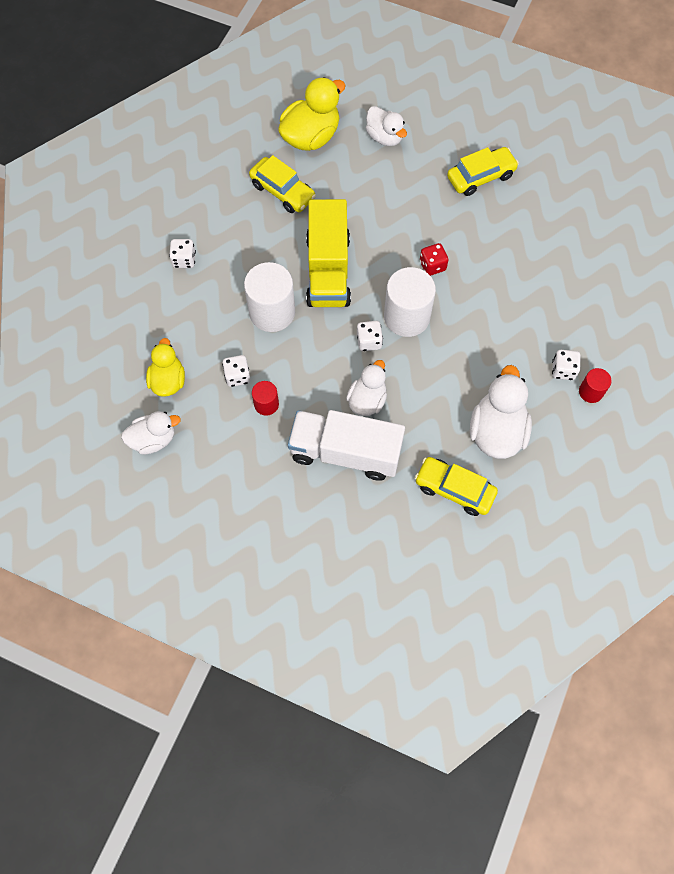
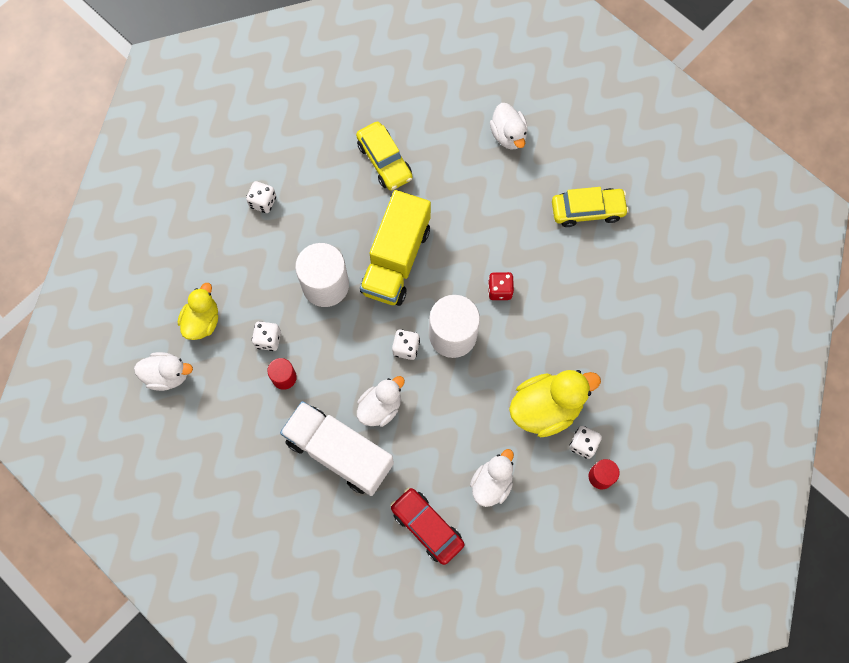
camera: 20 degrees right, 5 degrees up
(311, 136) = (435, 111): yellow duck -> yellow duck (546, 408)
(454, 489) = (427, 527): yellow car -> red car
(496, 431) = (491, 483): white duck -> white duck, size x0.65

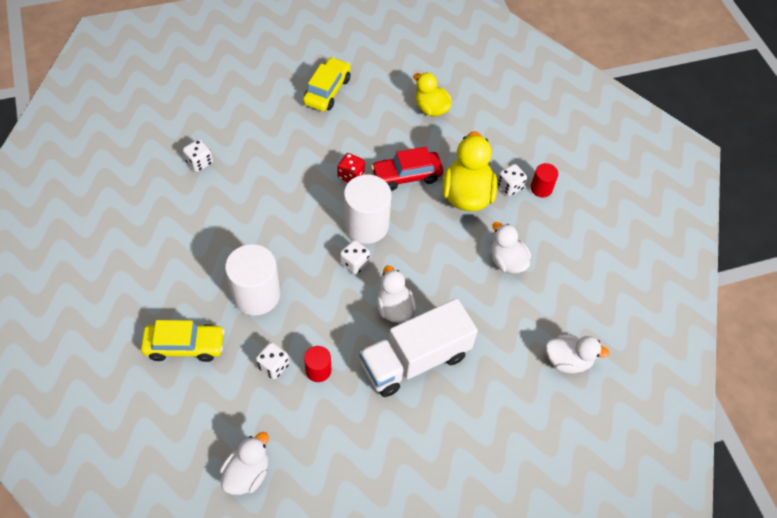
camera: 65 degrees left, 15 degrees down
(202, 321) = (216, 414): yellow duck -> yellow duck (431, 108)
(263, 202) = (140, 305): white dice -> white dice (199, 162)
(384, 161) = (179, 196): yellow car -> yellow car (185, 346)
(396, 259) = (273, 231): yellow truck -> none
(427, 527) = (518, 325): red car -> red car (406, 176)
(508, 135) = (227, 106): white duck -> white duck (567, 360)

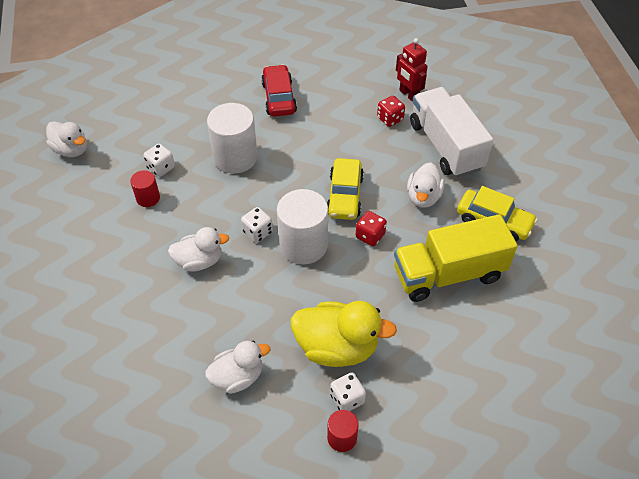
camera: 100 degrees right, 5 degrees down
(163, 147) = (408, 95): none -> red robot
(185, 346) = (195, 113): yellow car -> yellow car (345, 196)
(199, 162) = (390, 119): white dice -> red dice
(385, 122) = (448, 274): none -> yellow truck
(406, 176) = (368, 288): red car -> red car (279, 98)
(415, 360) = (138, 273): white truck -> white truck (445, 146)
(431, 108) = (474, 324): yellow duck -> none
(567, 360) = (96, 420): white duck -> white duck (423, 197)

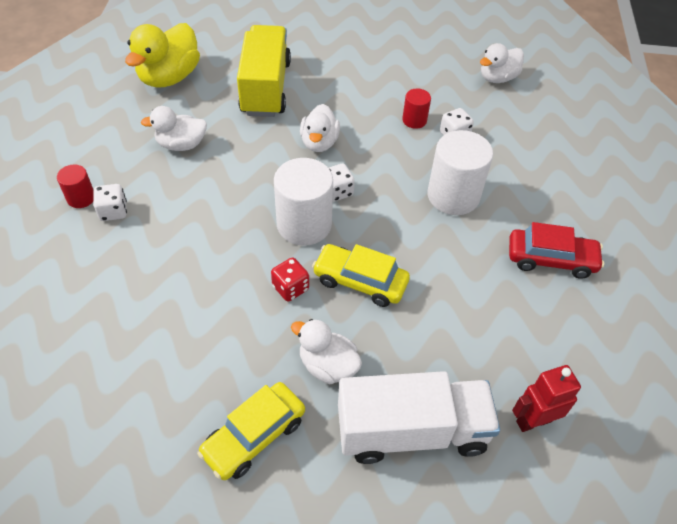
camera: 105 degrees right, 0 degrees up
(238, 377) = (181, 145): white duck -> white duck turned 90 degrees clockwise
(337, 347) = (169, 219): yellow duck -> yellow duck (169, 77)
(390, 119) = (484, 376): red dice -> none
(448, 274) = (201, 348): yellow truck -> yellow truck (265, 88)

